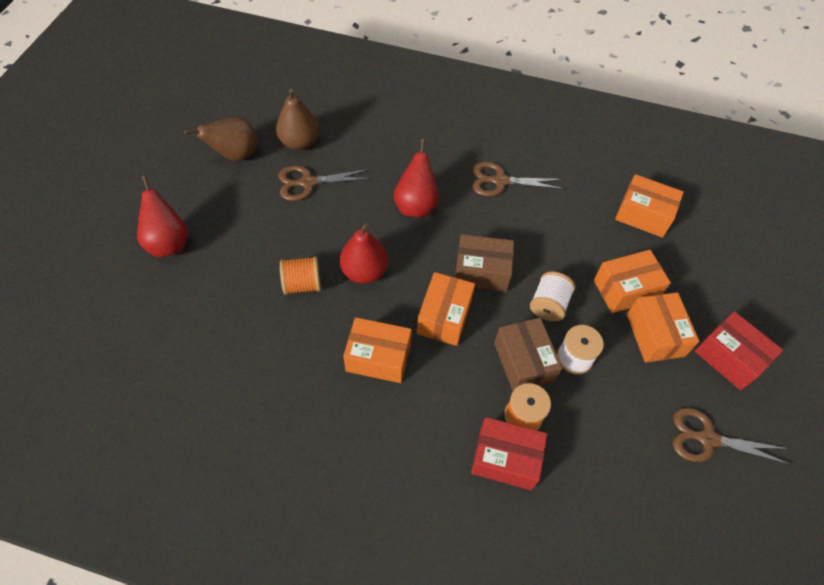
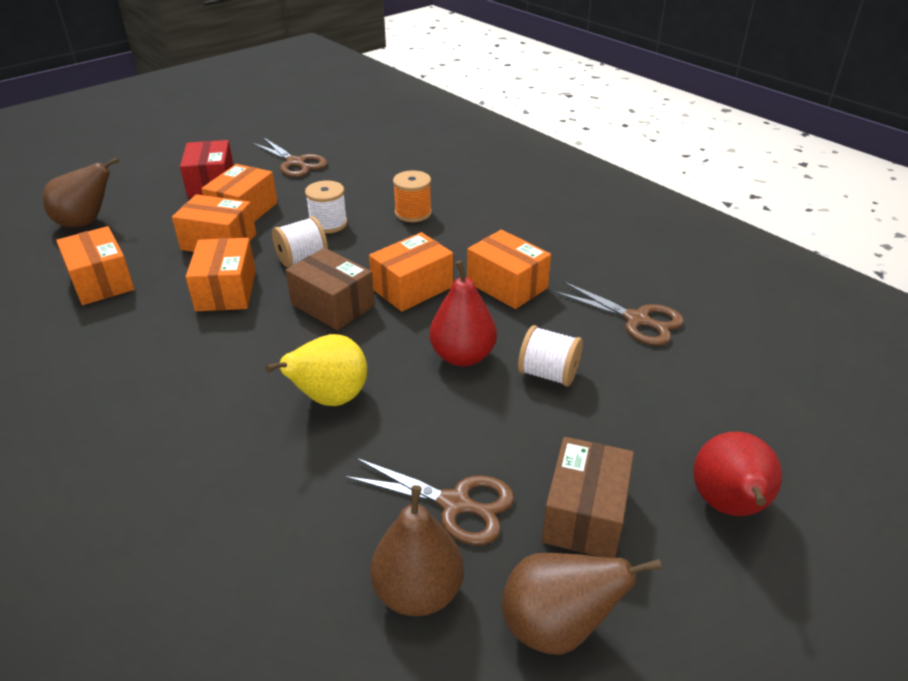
camera: 145 degrees left, 20 degrees down
(302, 284) = (548, 374): orange spool -> white spool
(416, 206) = (330, 399): red pear -> yellow pear
(500, 181) = (191, 380): brown scissors -> brown scissors (637, 320)
(505, 459) = (453, 201): red box -> none
(523, 362) = (375, 236): brown box -> brown box (584, 515)
(560, 248) = (226, 291): none -> orange box
(739, 258) = (86, 222): none -> brown pear

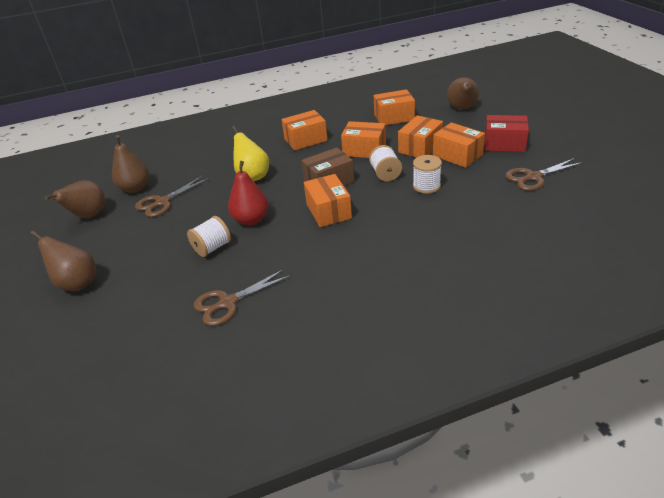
camera: 115 degrees right, 0 degrees up
(413, 213) = (428, 224): orange spool -> none
(507, 285) = (307, 251): orange box -> orange box (305, 140)
(584, 515) = (121, 236): brown box -> none
(728, 506) = (77, 283): red pear -> brown pear

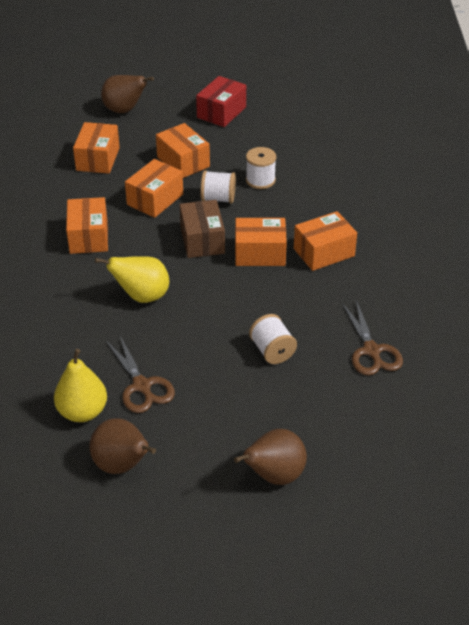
camera: 75 degrees left, 5 degrees up
(135, 188) = (82, 412): brown pear -> yellow pear
(251, 220) = (237, 313): red pear -> none
(457, 155) = (219, 145): orange box -> orange box (324, 252)
(533, 177) = (291, 119): brown scissors -> none

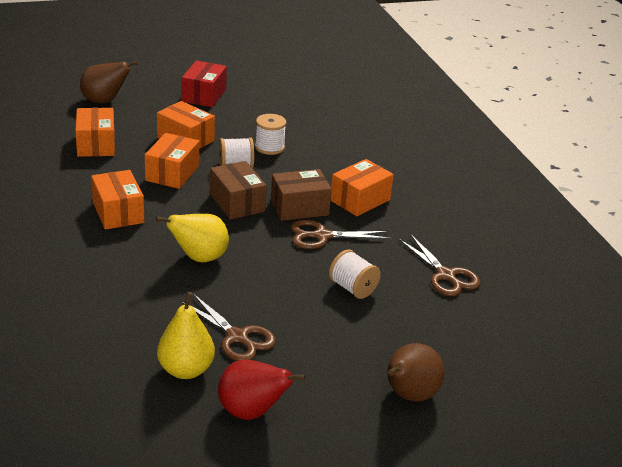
camera: 20 degrees left, 10 degrees down
(122, 465) = (251, 412): brown pear -> red pear
(260, 253) = (299, 207): orange box -> brown box
(268, 288) = (322, 236): none -> brown scissors

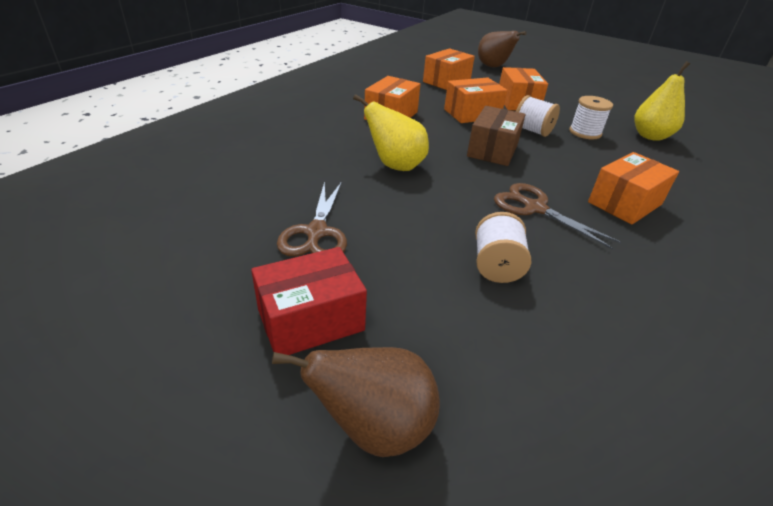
camera: 50 degrees right, 5 degrees up
(186, 370) = (233, 227): yellow pear -> yellow pear (650, 136)
(204, 95) = (576, 88): red box -> red box (310, 320)
(251, 412) = (205, 298): red pear -> none
(299, 207) = (546, 179): brown box -> none
(360, 200) = (624, 203): orange box -> orange box turned 45 degrees counterclockwise
(446, 275) = (642, 327): brown scissors -> none

